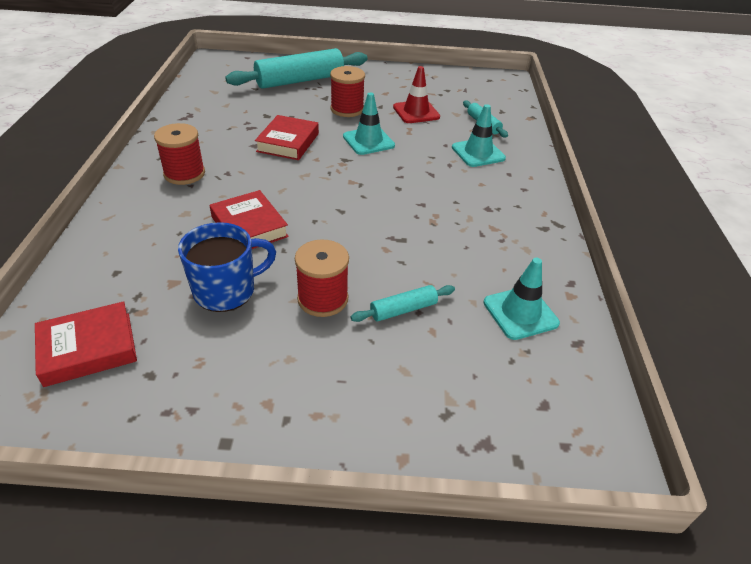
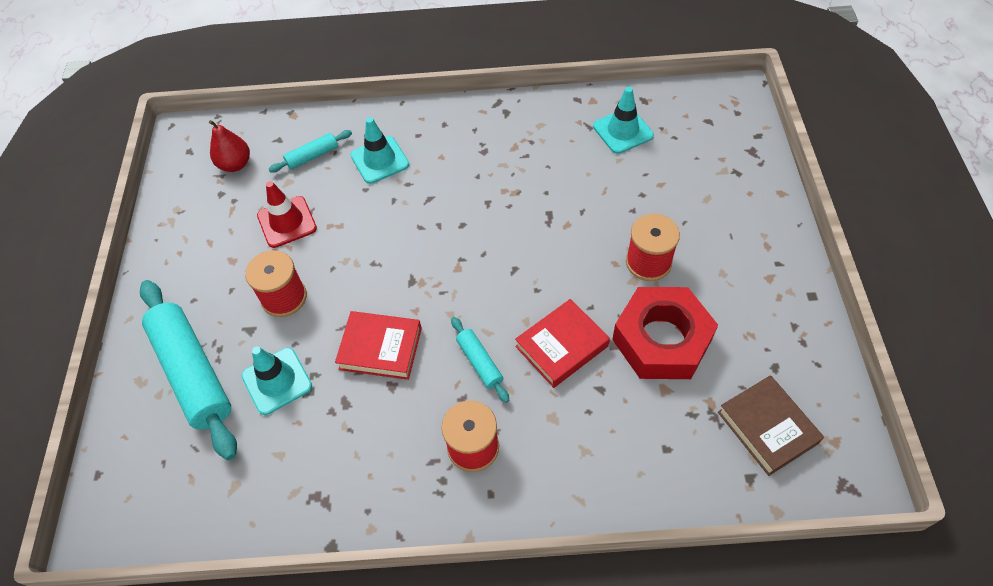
camera: 90 degrees left, 15 degrees up
(88, 348) = (767, 427): red book -> brown book
(226, 290) = (661, 340): blue mug -> red nut
(368, 141) = (366, 263): turquoise traffic cone -> turquoise traffic cone (277, 381)
(403, 310) = (643, 204): turquoise rolling pin -> turquoise rolling pin (479, 362)
(475, 95) = (235, 164): none -> red pear

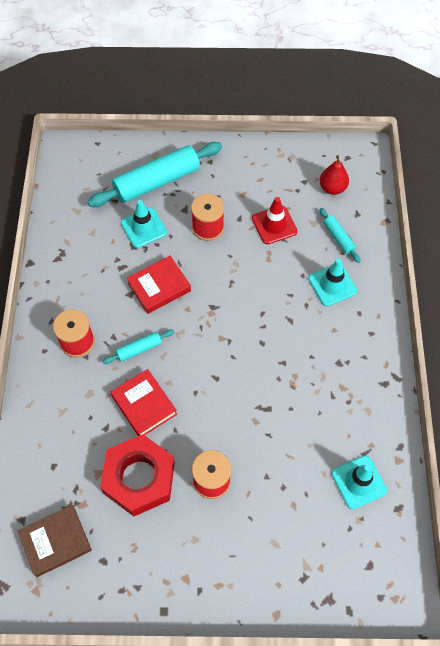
camera: 90 degrees right, 5 degrees up
(380, 348) = (159, 287): red book -> red book turned 45 degrees clockwise

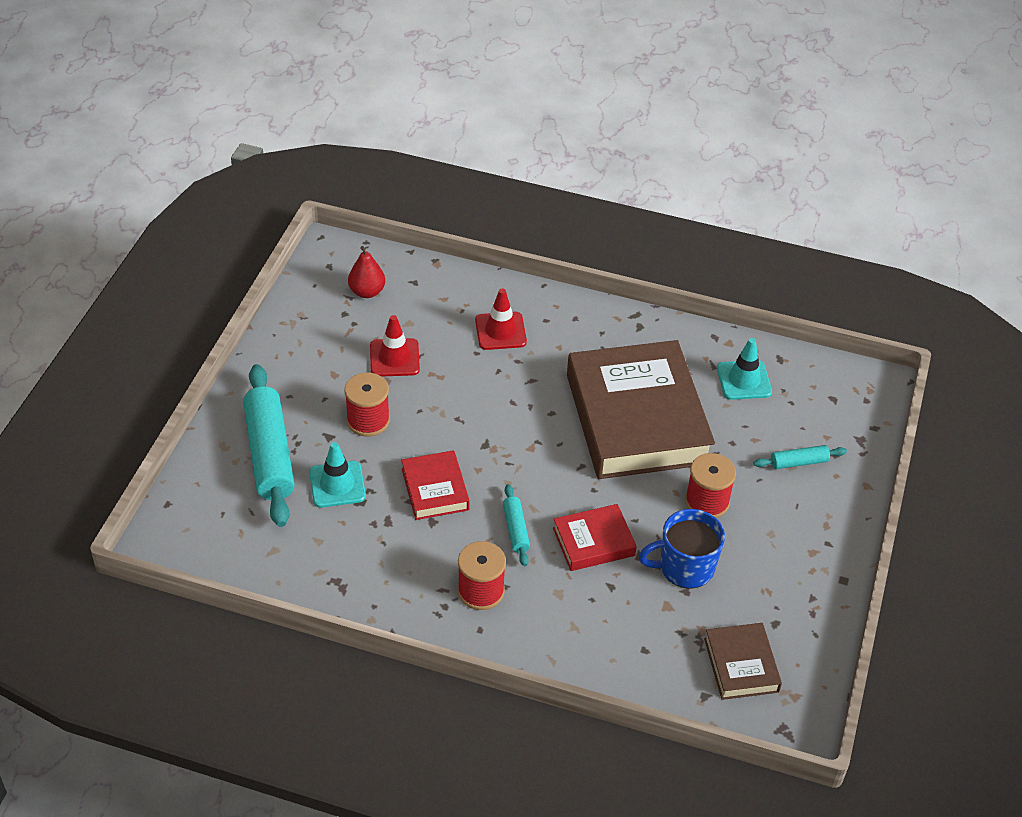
camera: 75 degrees left, 15 degrees down
(139, 478) = (685, 567): red nut -> blue mug
(280, 406) = (637, 419): none -> brown book
(332, 285) = (500, 331): turquoise traffic cone -> red traffic cone
(338, 238) = (440, 307): turquoise rolling pin -> turquoise rolling pin (798, 462)

